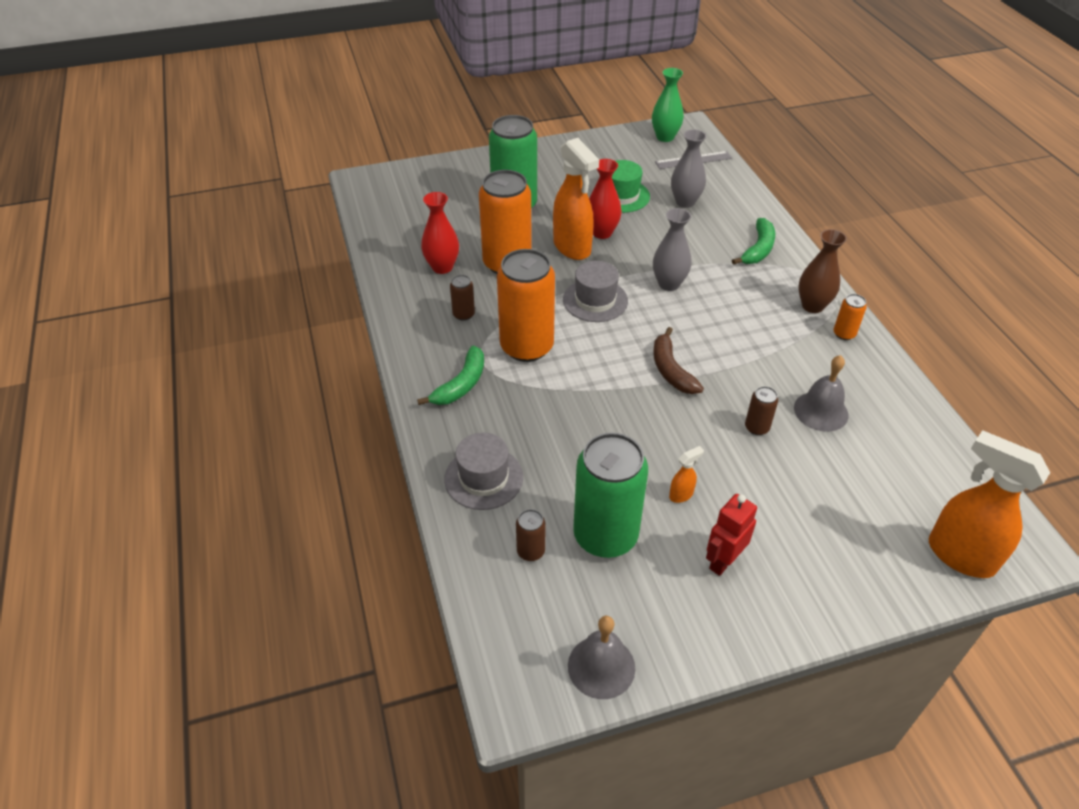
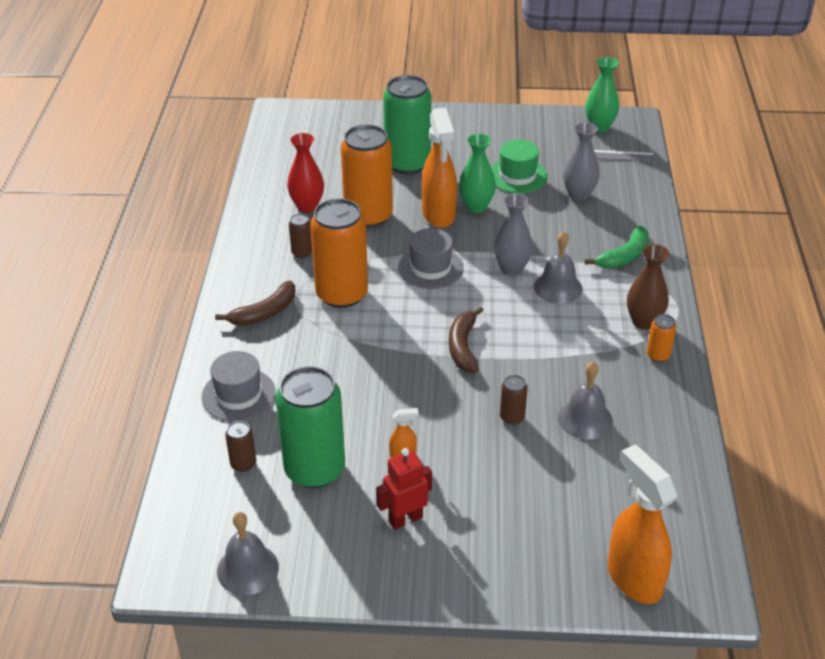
camera: 20 degrees right, 5 degrees down
(461, 384) = (264, 312): green banana -> brown banana
(602, 233) = (476, 207): red vase -> green vase
(720, 292) = (558, 287): none -> grey bell

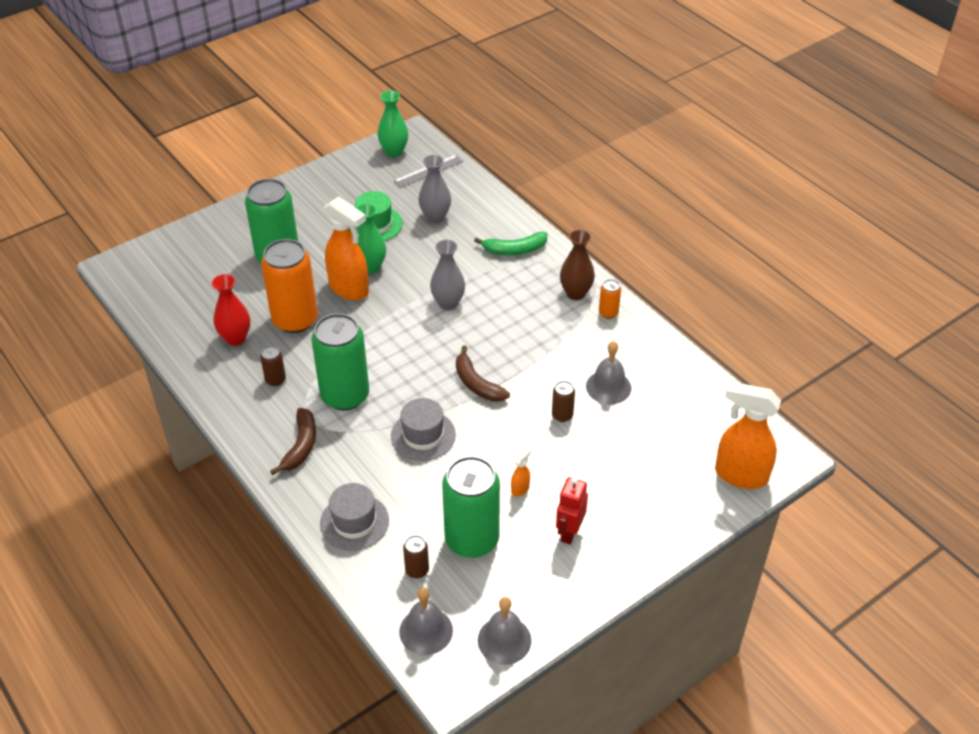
camera: 40 degrees left, 5 degrees up
(342, 294) = (345, 395): orange can -> green can
(430, 268) = (389, 336): grey hat -> grey hat (423, 435)
(558, 287) = (494, 300): grey bell -> grey bell (426, 631)
(624, 256) = (514, 250): green banana -> green banana turned 75 degrees clockwise

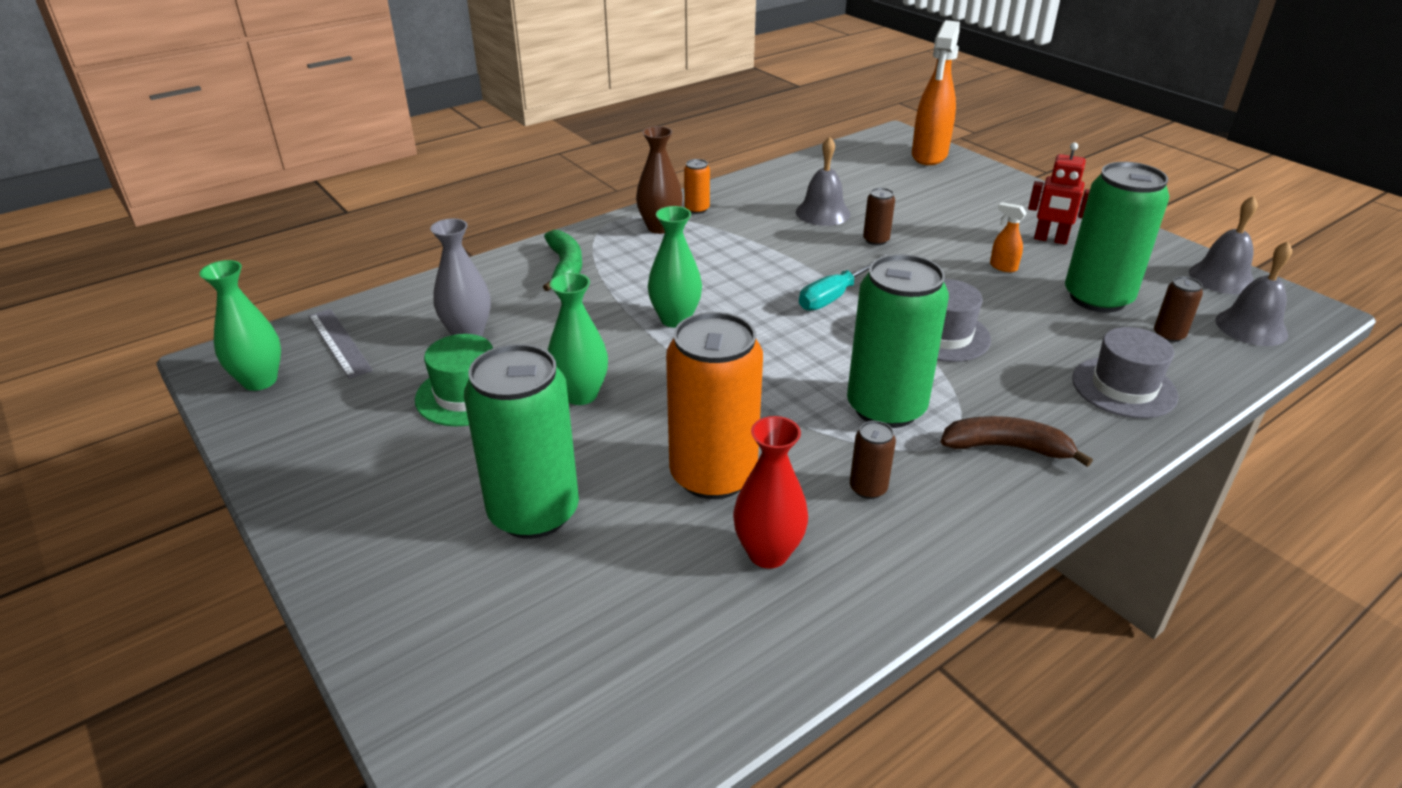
camera: 90 degrees left, 10 degrees down
(349, 289) = (635, 415): orange spray bottle -> none
(448, 303) = (675, 319): grey vase -> green vase
(477, 383) = (835, 295): brown banana -> turquoise screwdriver

